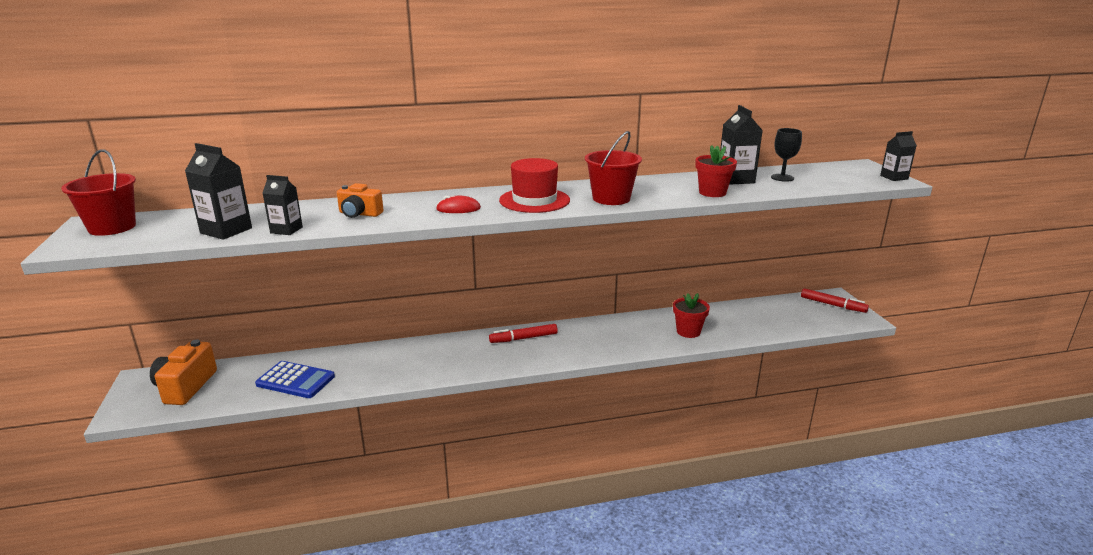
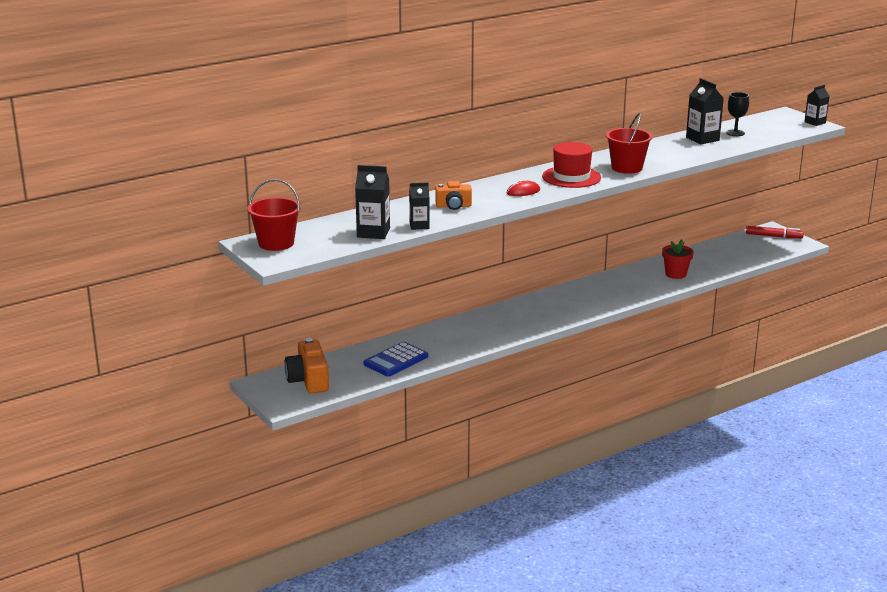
camera: 20 degrees left, 0 degrees up
(295, 380) = (396, 360): blue calculator -> blue calculator turned 135 degrees clockwise
(523, 338) = (548, 300): red marker -> none
(712, 192) = (695, 153): red flower pot -> none

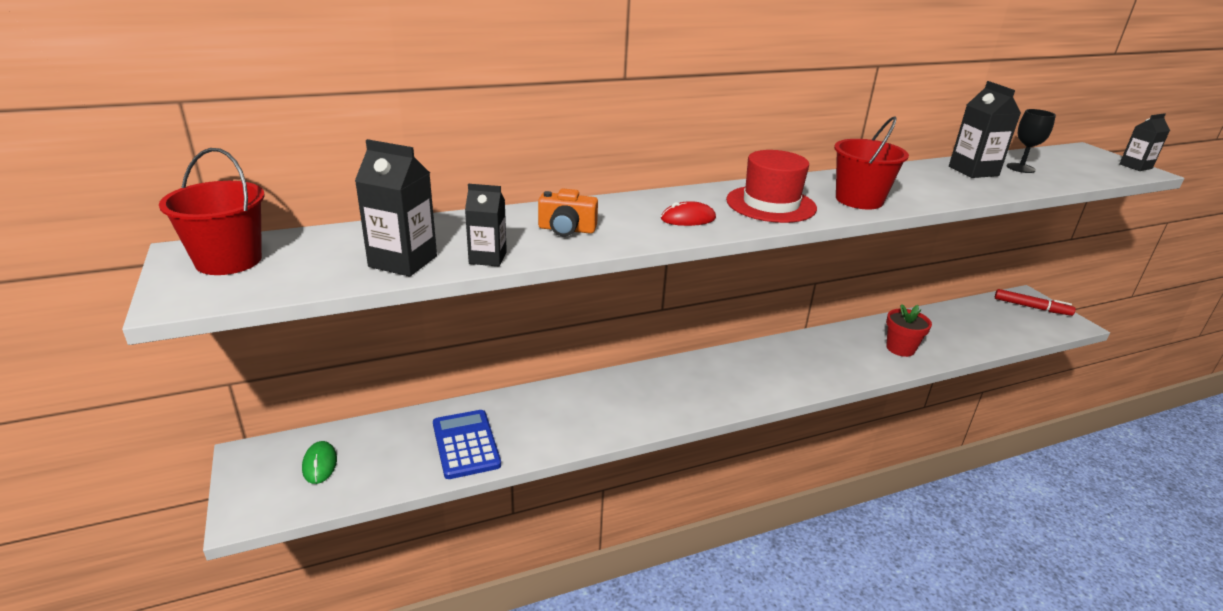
camera: 10 degrees right, 5 degrees up
(308, 380) = (320, 464): orange camera -> green mouse
(396, 360) = (466, 444): blue calculator -> blue calculator turned 105 degrees clockwise

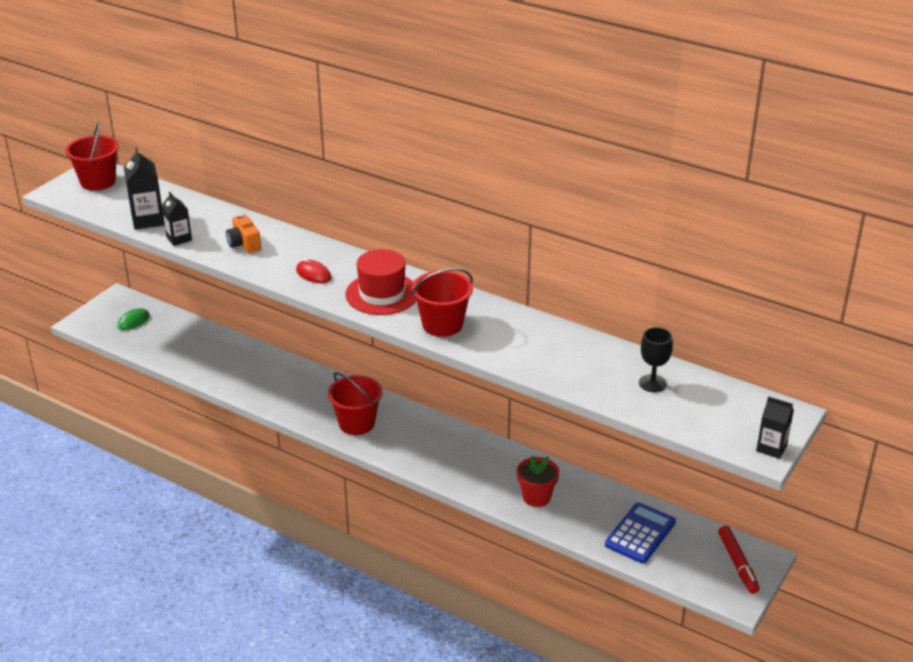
camera: 55 degrees right, 5 degrees up
(466, 444) = (197, 356): blue calculator -> blue calculator (640, 533)
(710, 391) = (357, 423): none -> red bucket
(973, 171) = (602, 361): black carton -> none

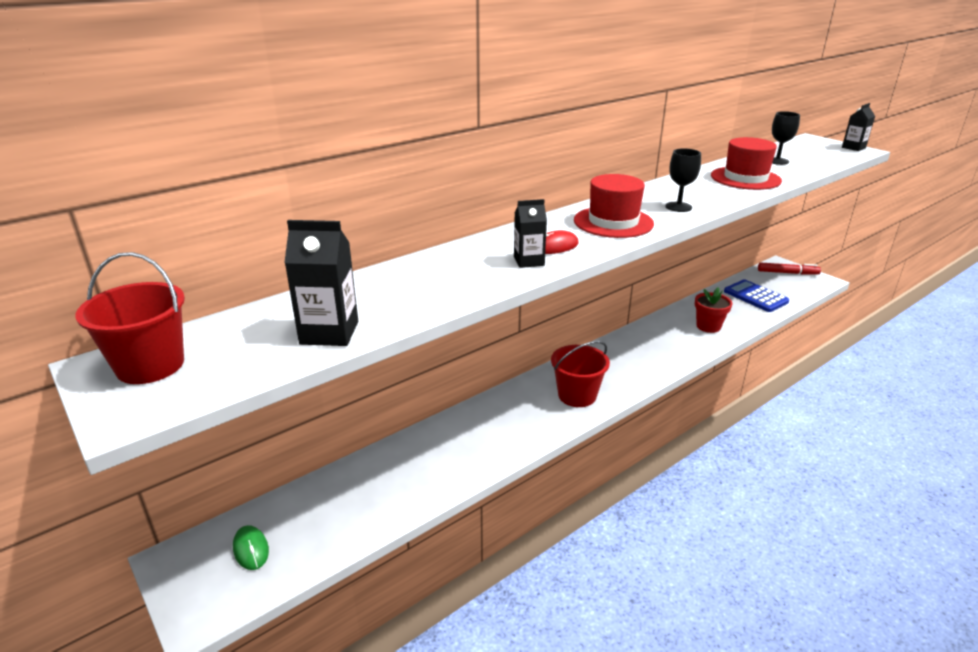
camera: 70 degrees left, 5 degrees down
(179, 239) = (407, 314): black carton -> black carton (529, 261)
(244, 244) = (459, 275): orange camera -> none
(442, 324) = (678, 207): red bucket -> black goblet
(563, 361) = (745, 178): none -> red hat

